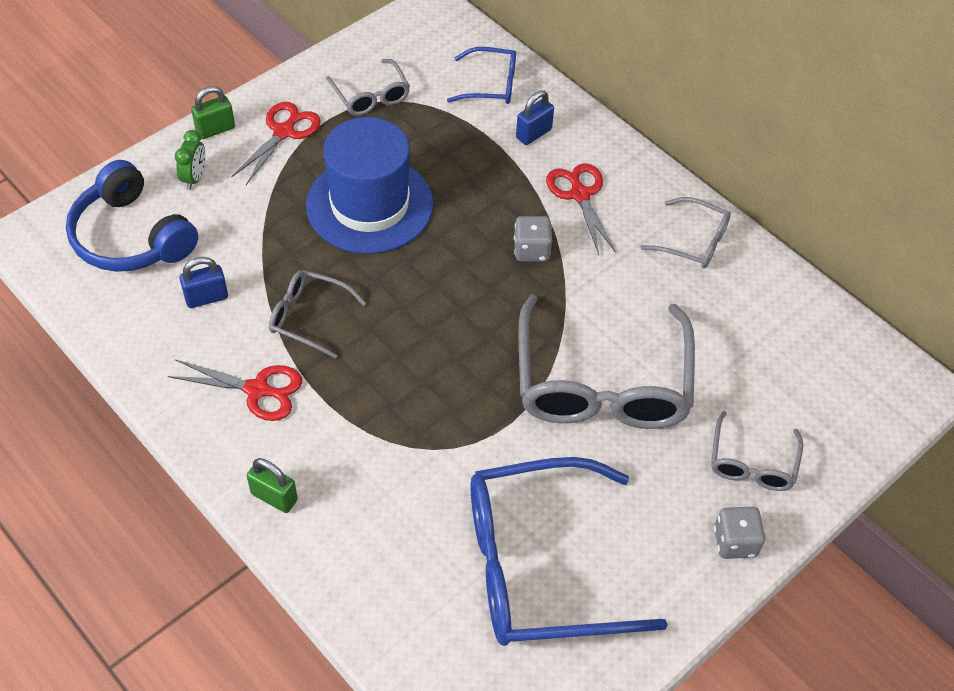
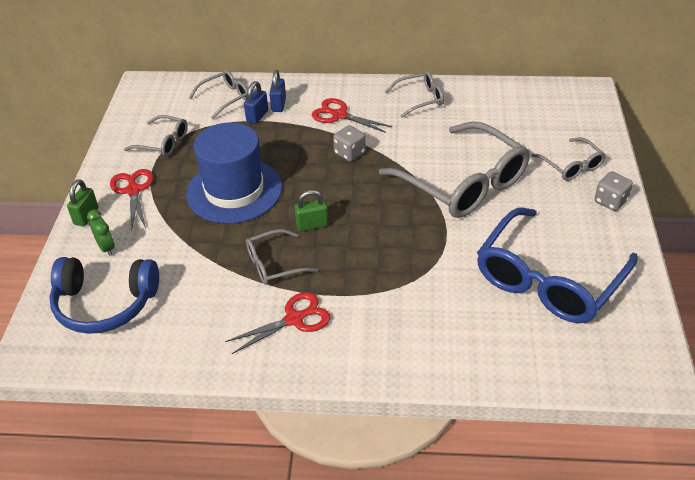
camera: 40 degrees left, 10 degrees down
(206, 298) = (199, 299): blue padlock -> blue padlock (257, 116)
(274, 497) = (378, 361): green padlock -> green padlock (312, 225)
(490, 85) = (225, 98): blue glasses -> grey glasses

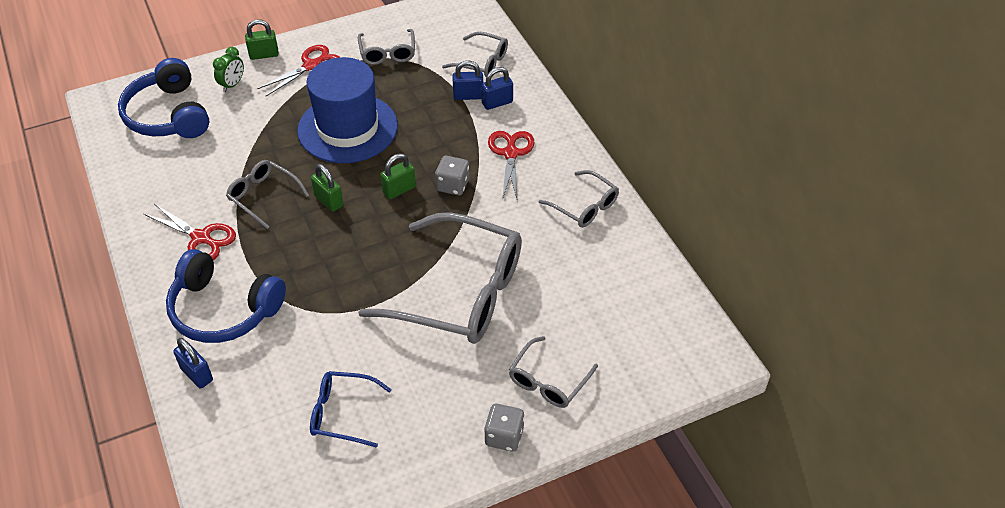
camera: 60 degrees right, 5 degrees up
(331, 182) = (399, 190): none -> green padlock
(394, 324) = (224, 309): none -> blue headphones
(459, 361) = (197, 374): none -> blue padlock
(463, 183) = (458, 292): grey glasses -> grey glasses turned 90 degrees counterclockwise
(549, 279) = (343, 413): blue glasses -> blue glasses, size x0.49

